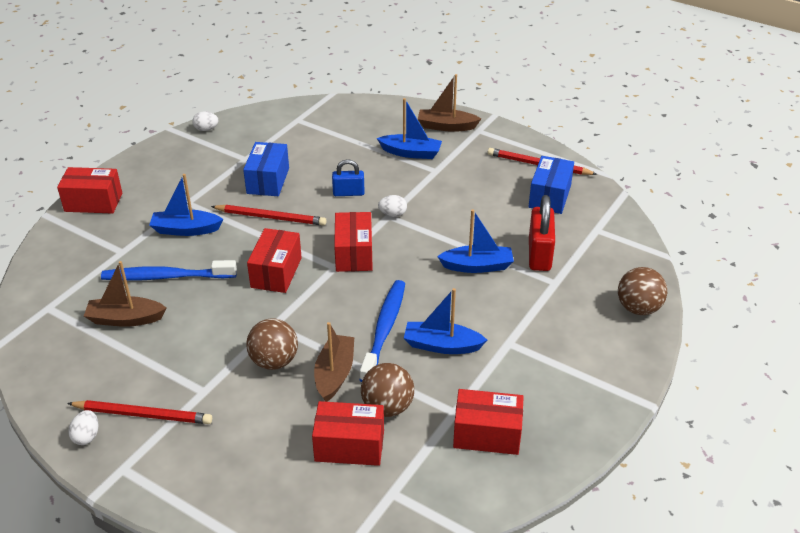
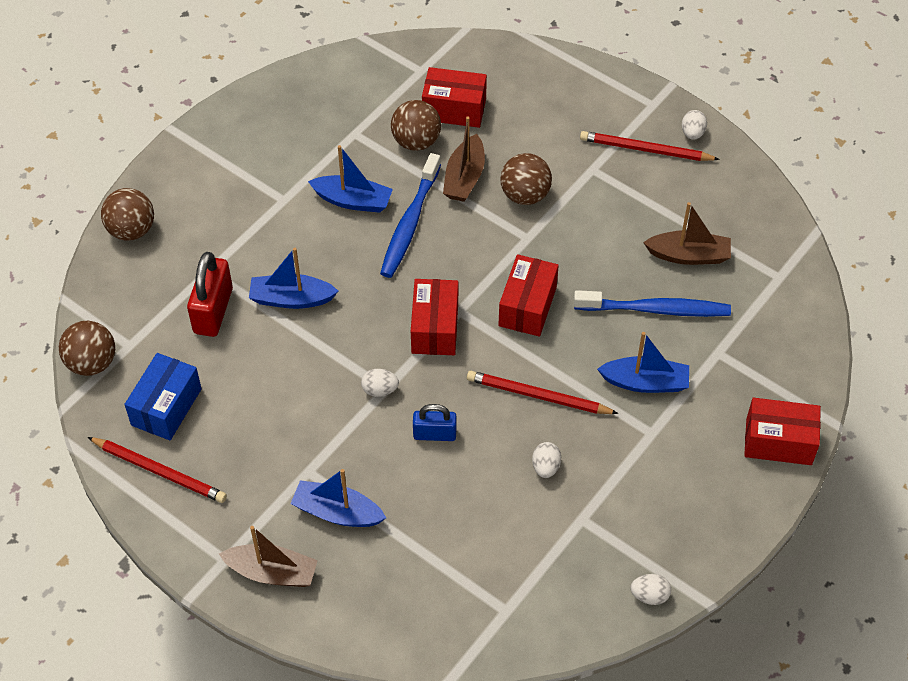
camera: 175 degrees left, 15 degrees up
(268, 181) = (545, 467): blue box -> white egg
(487, 434) = (329, 111): red box -> none
(619, 217) = (92, 363): none -> brown ball

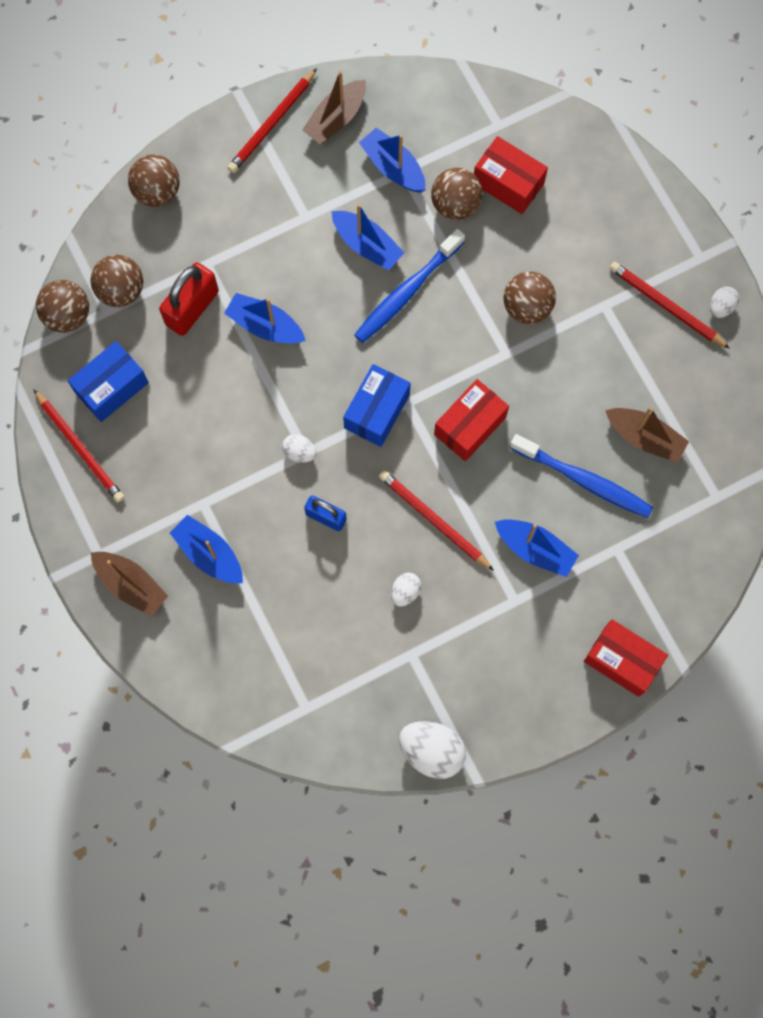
camera: 25 degrees right, 20 degrees up
(136, 322) = (121, 290): none -> brown ball
(214, 140) = (272, 124): none -> red pencil
(344, 133) = (393, 167): none -> blue boat
(435, 328) = (377, 411): red box -> blue box
(464, 177) = (480, 264): brown boat -> brown boat (336, 119)
(649, 595) = (431, 751): white egg -> white egg, size x1.85

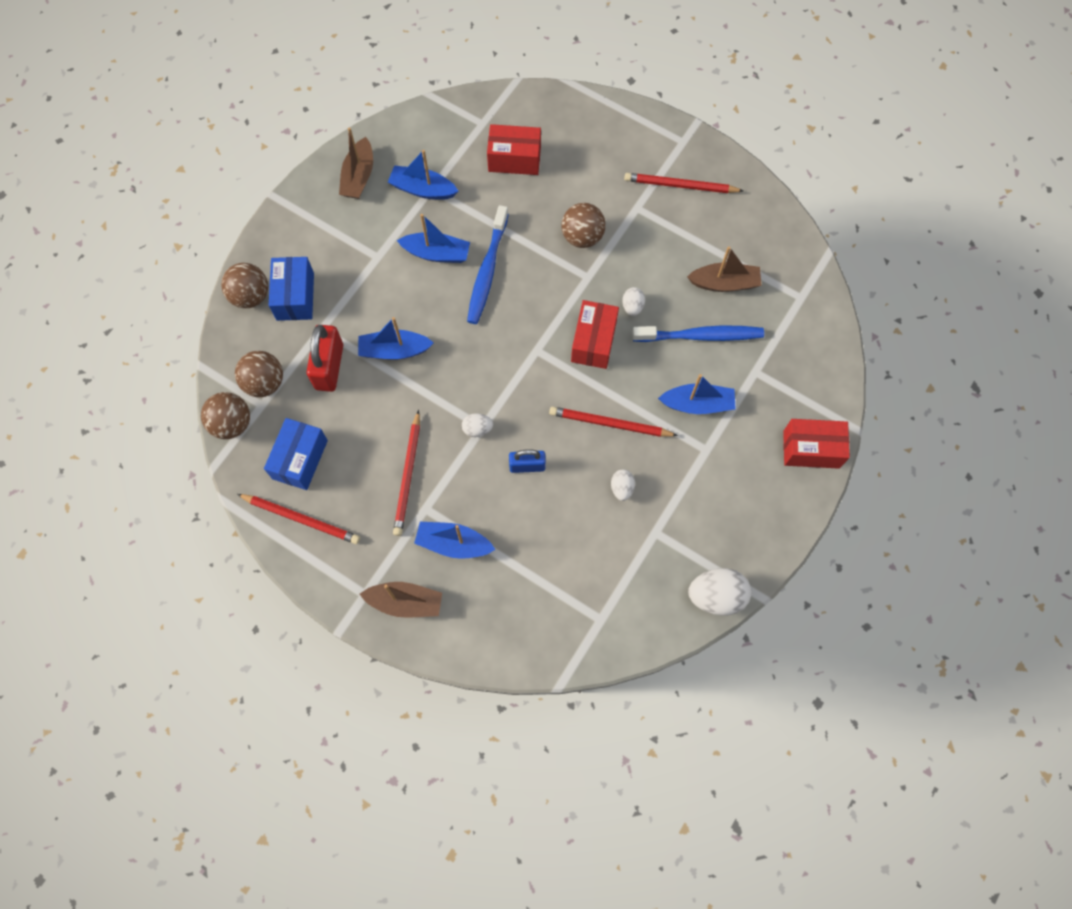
camera: 30 degrees left, 5 degrees down
(272, 124) = (312, 204): red pencil -> red pencil (408, 476)
(377, 411) = (518, 368): blue box -> blue box (295, 296)
(455, 204) = (485, 192): brown ball -> none
(721, 307) = (719, 167): white egg -> white egg (632, 306)

